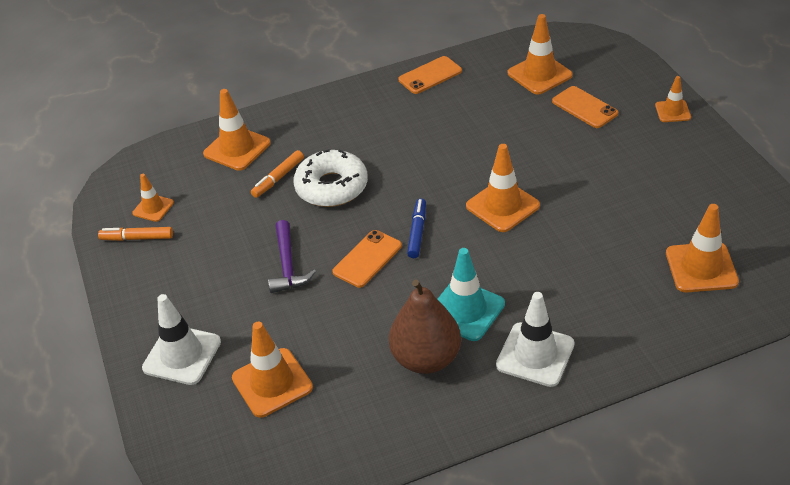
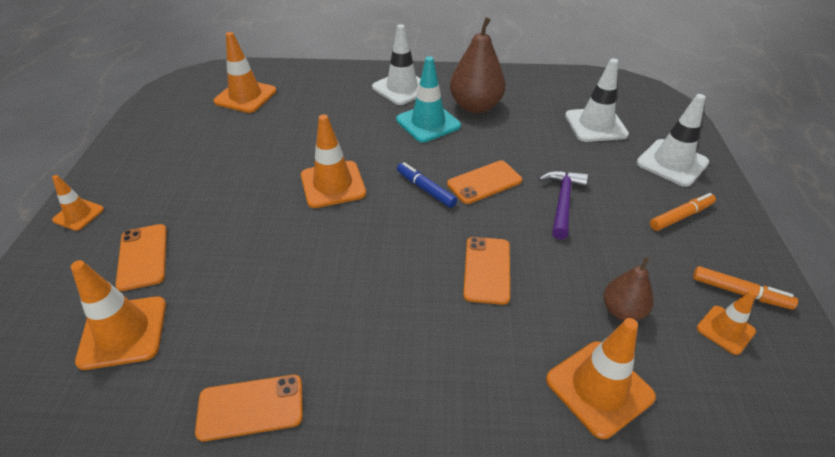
camera: 160 degrees left, 0 degrees up
(226, 195) = (622, 311): none -> brown pear
(272, 383) = (595, 125): orange traffic cone -> white traffic cone
(278, 178) = (548, 308): orange marker -> orange marker (681, 216)
(331, 187) = (487, 270): white donut -> orange phone
(417, 232) = (425, 189): blue marker -> blue marker turned 105 degrees clockwise

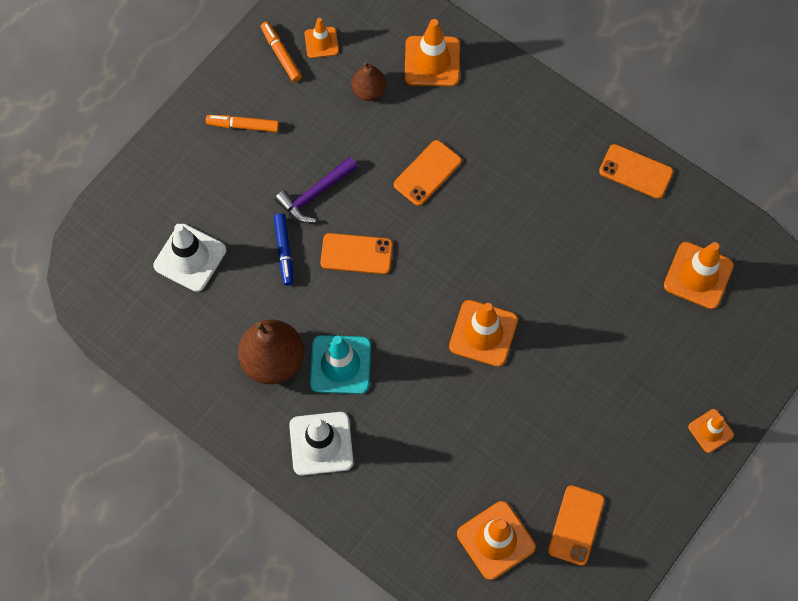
camera: 145 degrees left, 25 degrees up
(143, 257) = (668, 343): orange phone -> orange phone (576, 525)
(425, 189) = (410, 277): blue marker -> blue marker (284, 251)
(672, 163) = (181, 174): white traffic cone -> none

